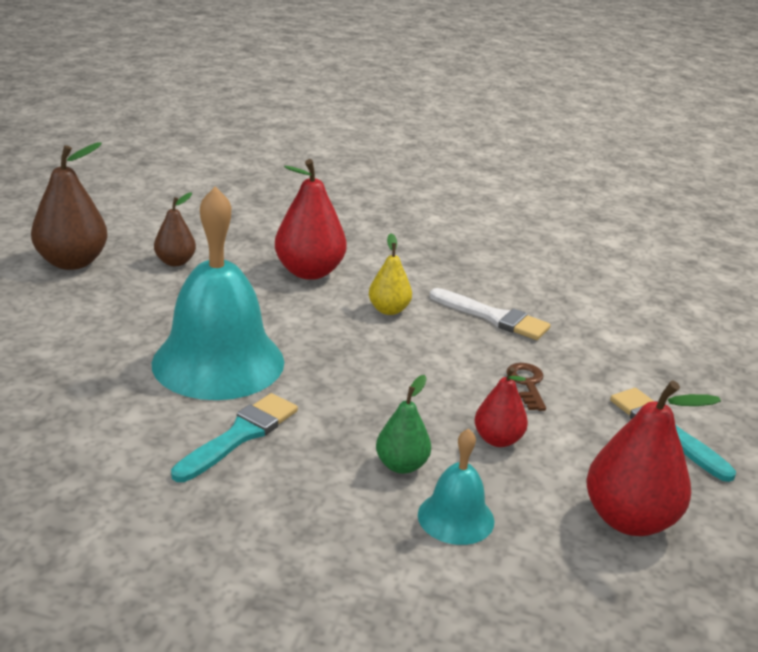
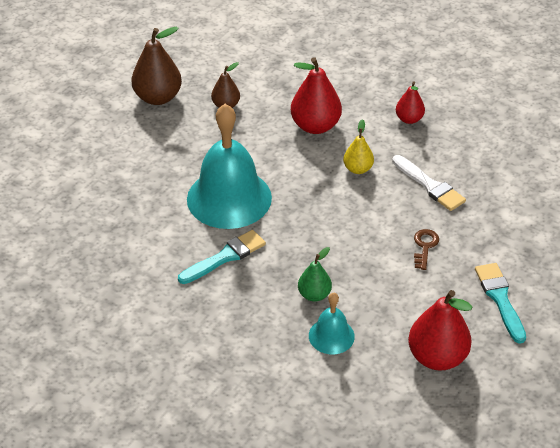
camera: 20 degrees right, 15 degrees up
(498, 440) = (383, 286): red pear -> red pear (409, 119)

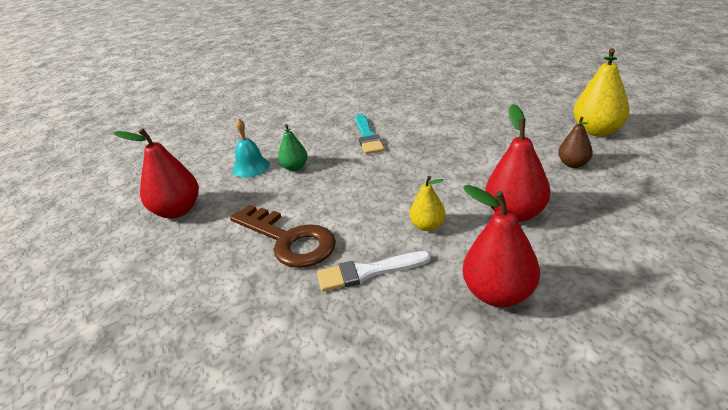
camera: 120 degrees right, 10 degrees down
(158, 97) = (597, 131): brown pear -> yellow pear
(229, 198) = (433, 147): turquoise bell -> none
(409, 119) = (498, 294): red pear -> red pear, size x1.73
(425, 247) = (288, 240): brown key -> brown key, size x2.21
(500, 299) = (184, 269): turquoise brush -> none

